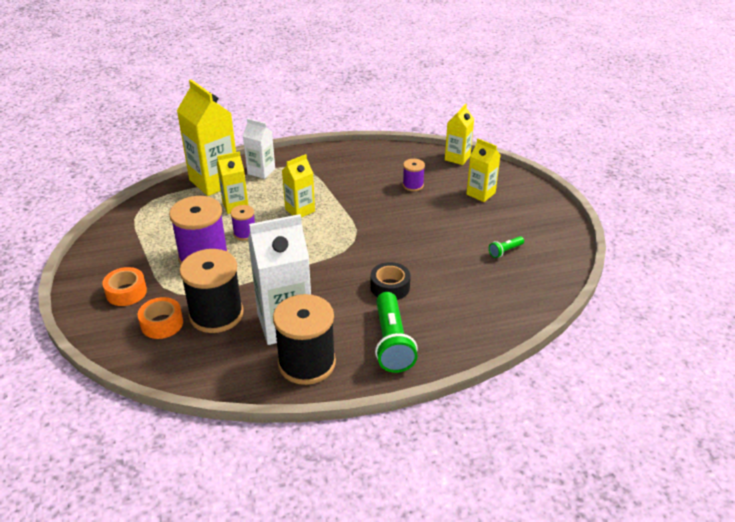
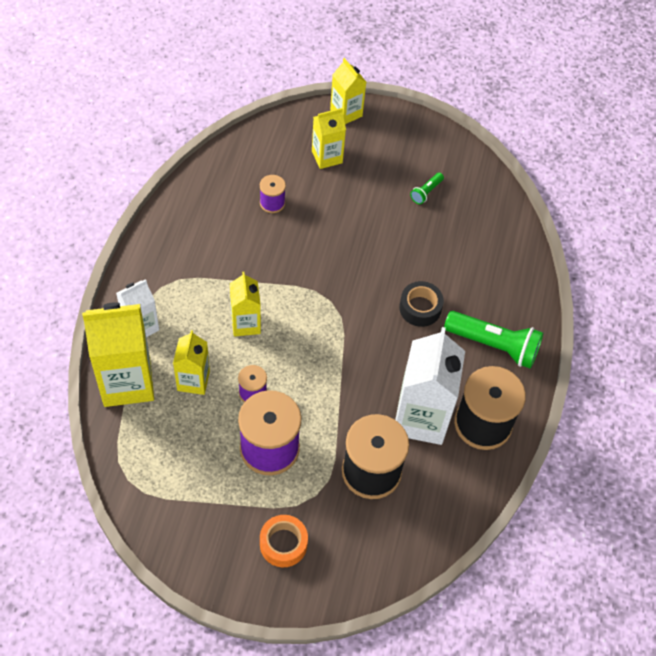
camera: 65 degrees left, 20 degrees up
(162, 323) = (356, 526): orange tape -> none
(457, 158) = (251, 138): yellow carton -> yellow carton (346, 113)
(505, 251) = (426, 192): green flashlight -> green flashlight turned 45 degrees clockwise

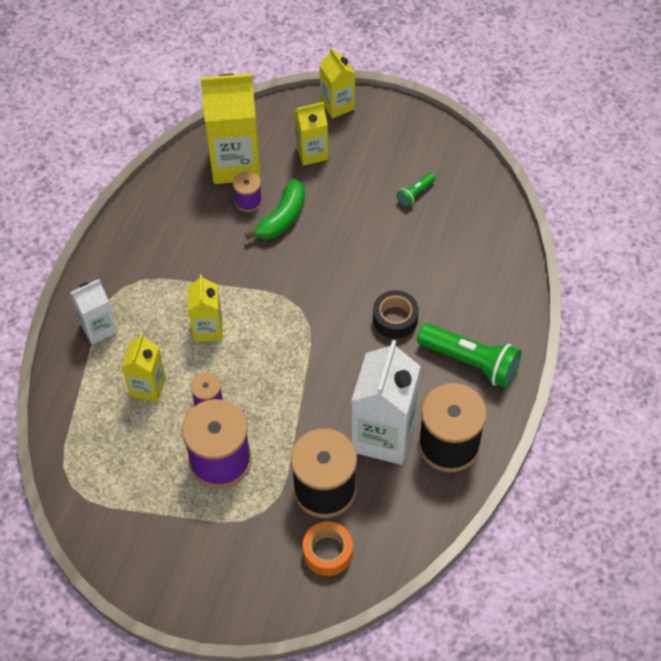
camera: 10 degrees right, 0 degrees up
(127, 382) = (79, 385): yellow carton -> yellow carton (236, 163)
(283, 544) = (225, 559): orange tape -> orange tape (327, 552)
(305, 218) = (282, 218): none -> green banana

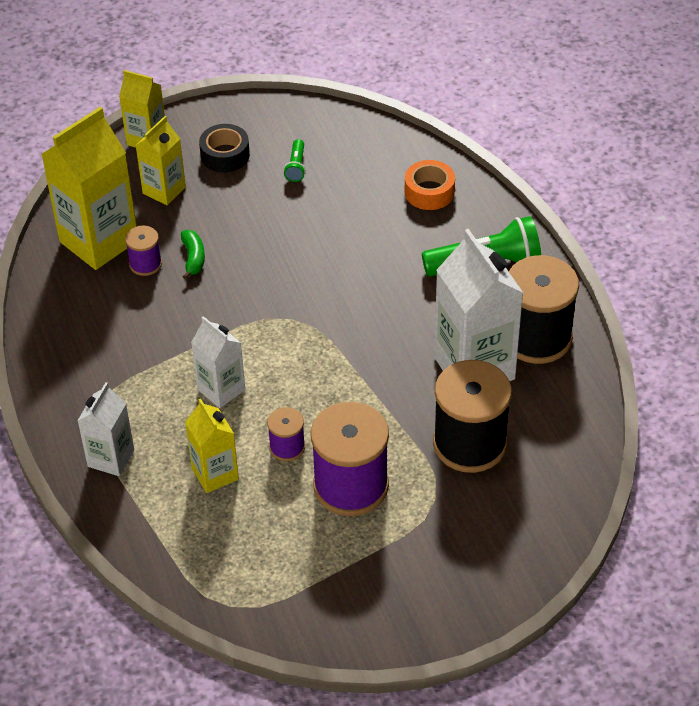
camera: 40 degrees left, 10 degrees down
(208, 329) = (221, 389): yellow carton -> white carton
(282, 218) = (193, 258): green banana -> green banana, size x0.64
(327, 552) = (526, 490): orange tape -> orange tape (429, 192)
(395, 319) = (385, 273): black tape -> black tape (225, 155)

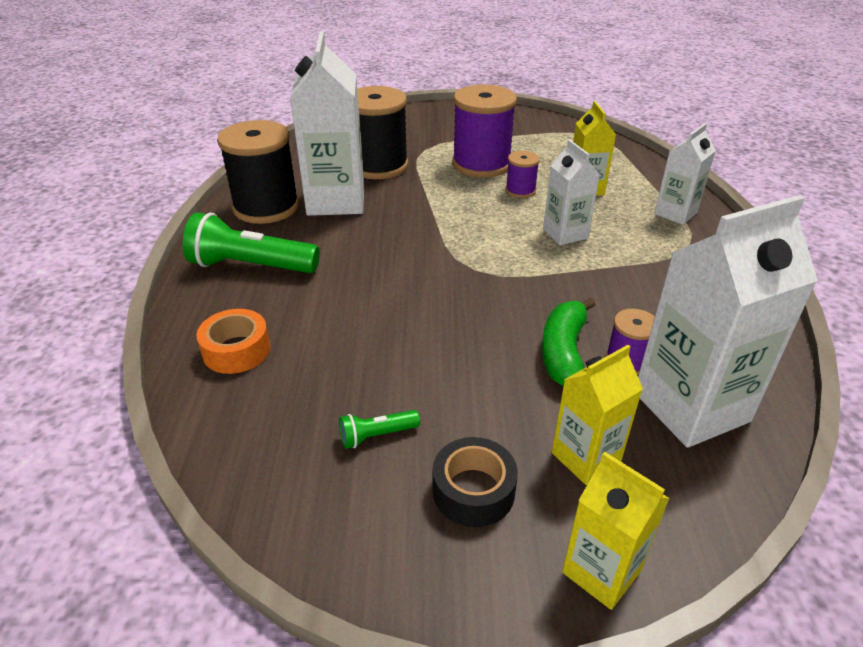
camera: 160 degrees left, 10 degrees down
(99, 241) = (691, 407): yellow carton -> white carton
(193, 258) = (563, 352): green banana -> green banana, size x1.57
(296, 167) = (376, 435): green flashlight -> green flashlight turned 135 degrees counterclockwise

